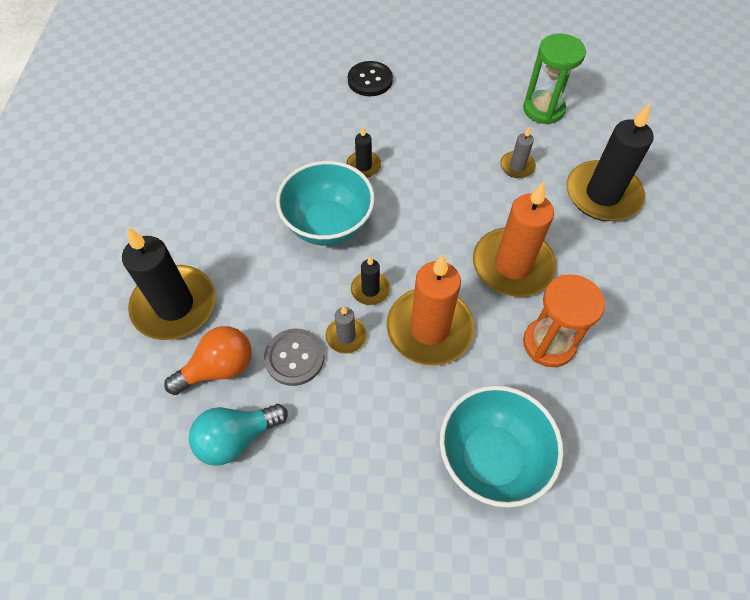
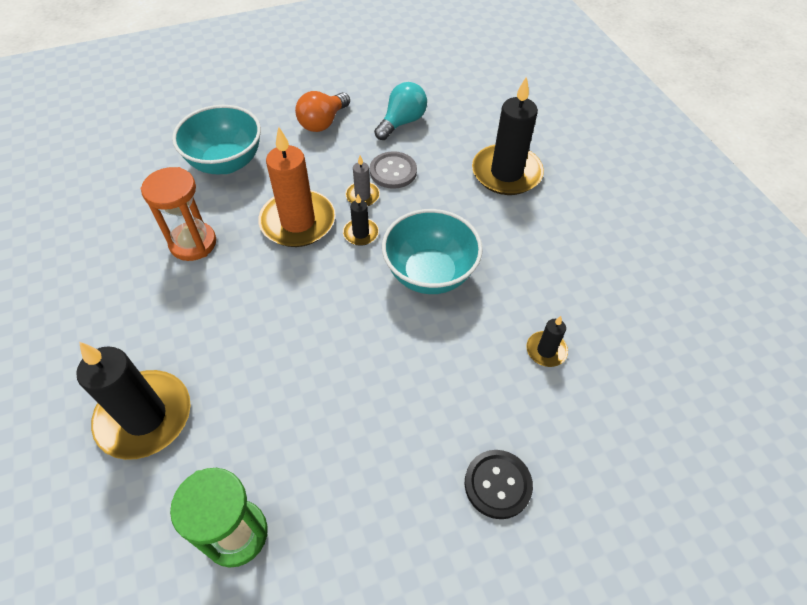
camera: 155 degrees right, 5 degrees down
(218, 368) = (442, 149): orange light bulb -> orange light bulb (323, 122)
(363, 166) = (432, 348): black candle -> black candle (546, 350)
(512, 265) = (237, 297): orange candle -> none
(517, 166) = (255, 417): grey candle -> none

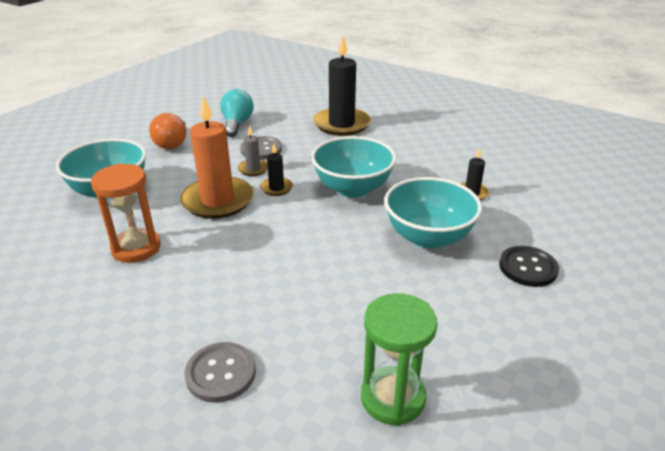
camera: 35 degrees left, 20 degrees down
(144, 416) = (221, 373): black candle -> grey button
(439, 381) = (428, 237): none -> turquoise bowl

